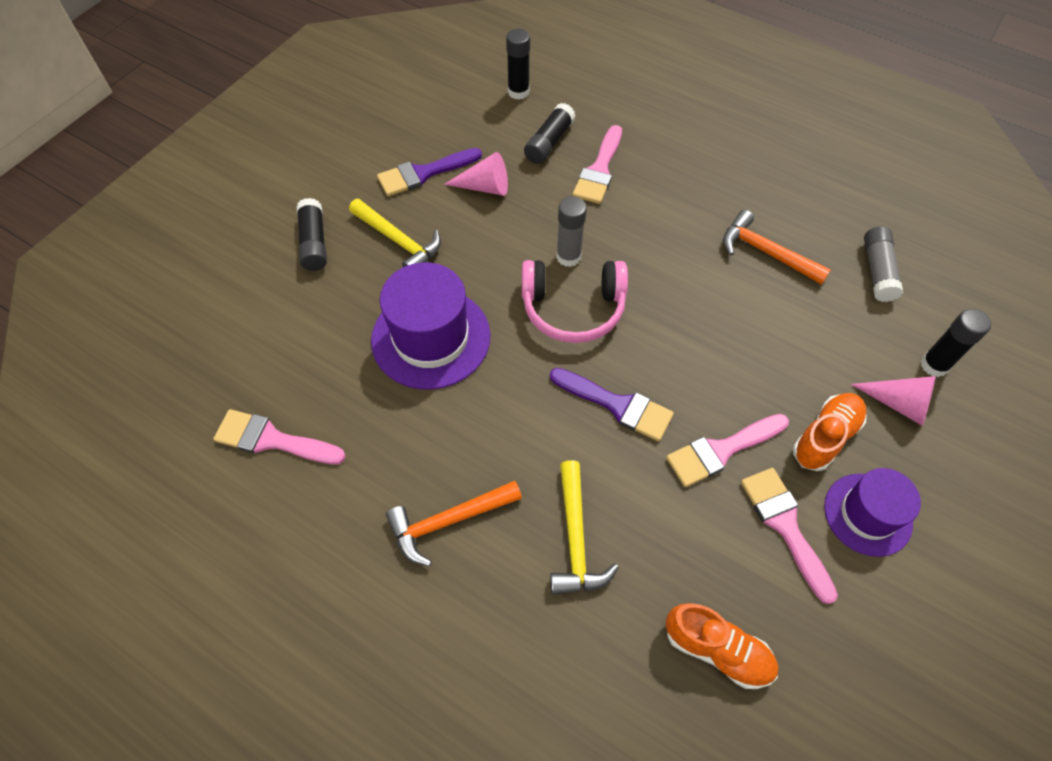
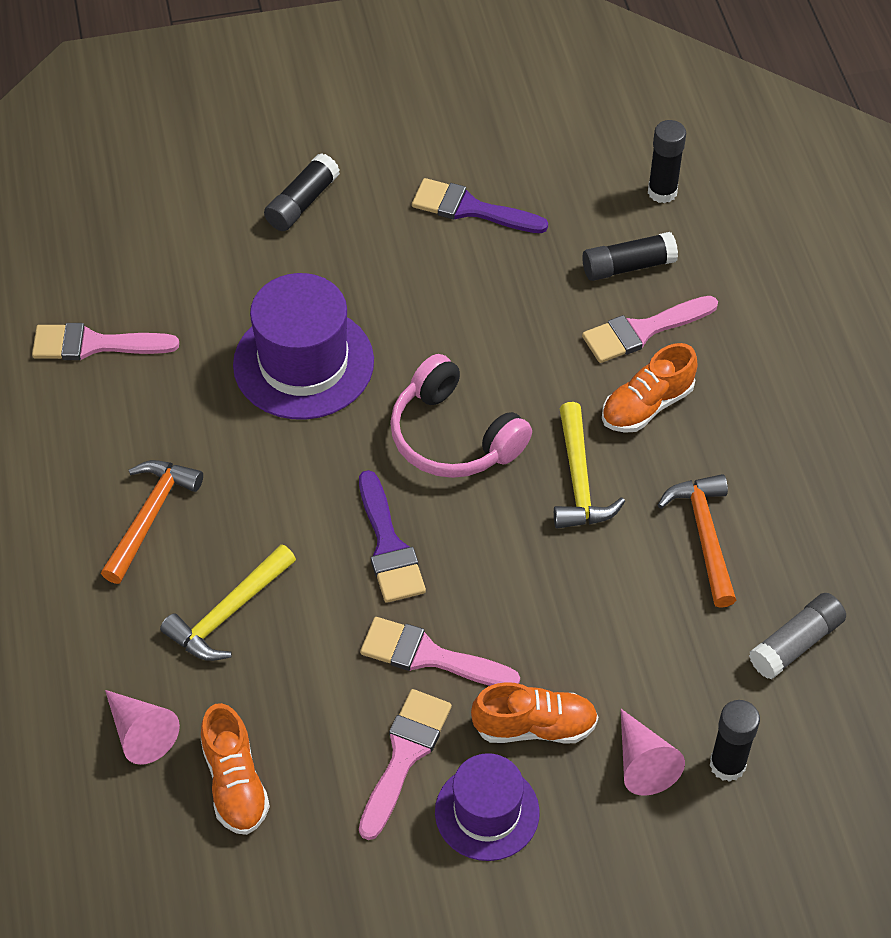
camera: 45 degrees right, 5 degrees down
(272, 440) = (94, 344): pink brush -> pink brush turned 60 degrees counterclockwise
(399, 241) = (374, 257): yellow hammer -> yellow hammer (579, 481)
(448, 522) = (150, 516): orange hammer -> orange hammer turned 90 degrees clockwise
(484, 187) = (511, 264): pink cone -> pink cone (141, 732)
(568, 257) = (507, 388): grey glue stick -> none
(651, 207) = (647, 405): none -> orange shoe

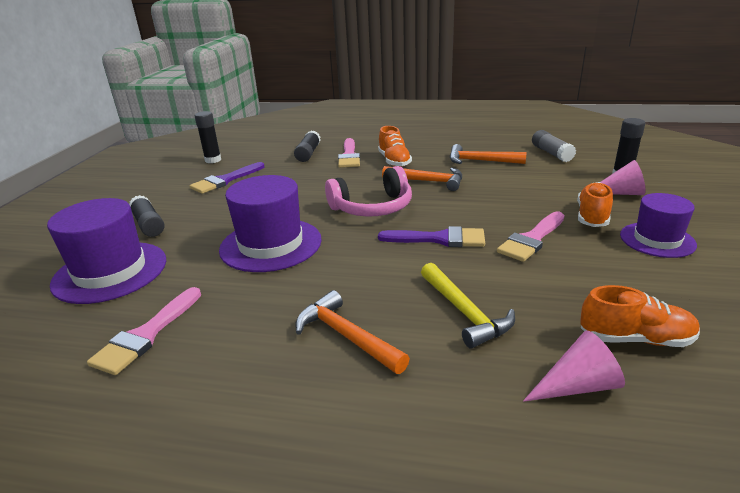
camera: 65 degrees left, 25 degrees down
(186, 238) = (110, 272): none -> purple hat
(404, 755) = (611, 260): pink brush -> none
(579, 481) = (428, 181): yellow hammer -> orange hammer
(662, 192) = (275, 142): black glue stick -> black glue stick (213, 160)

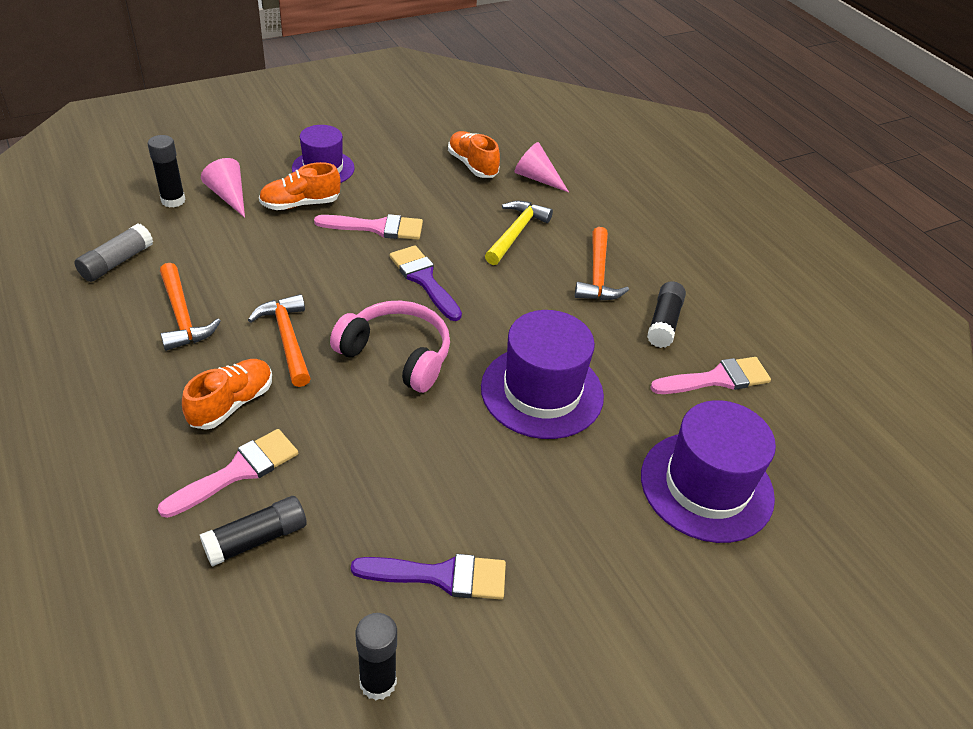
camera: 135 degrees left, 15 degrees up
(149, 225) = (618, 547): black glue stick -> black glue stick (664, 322)

